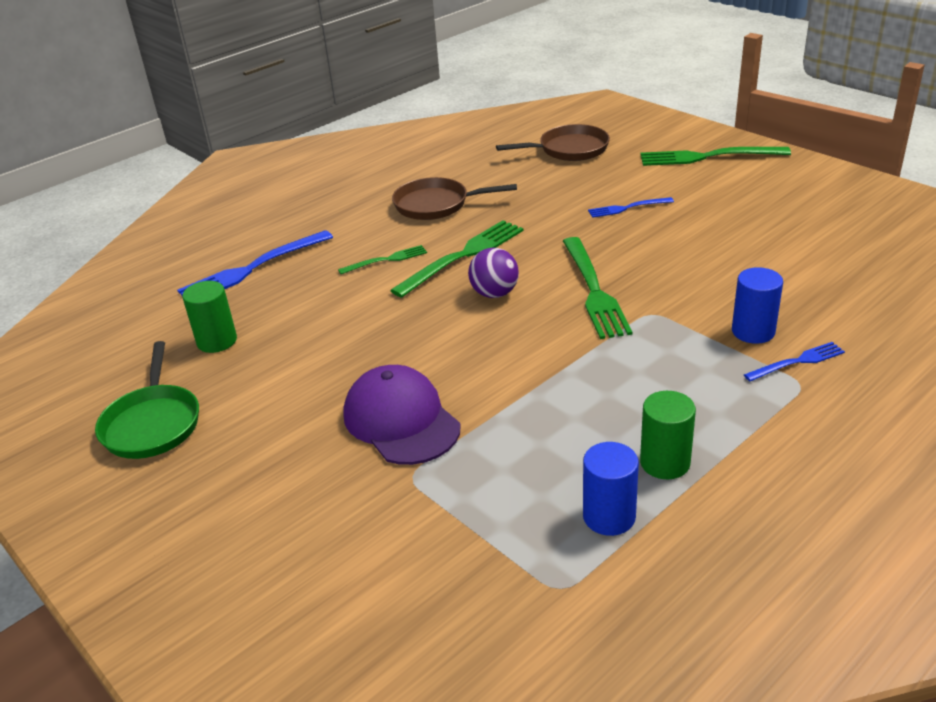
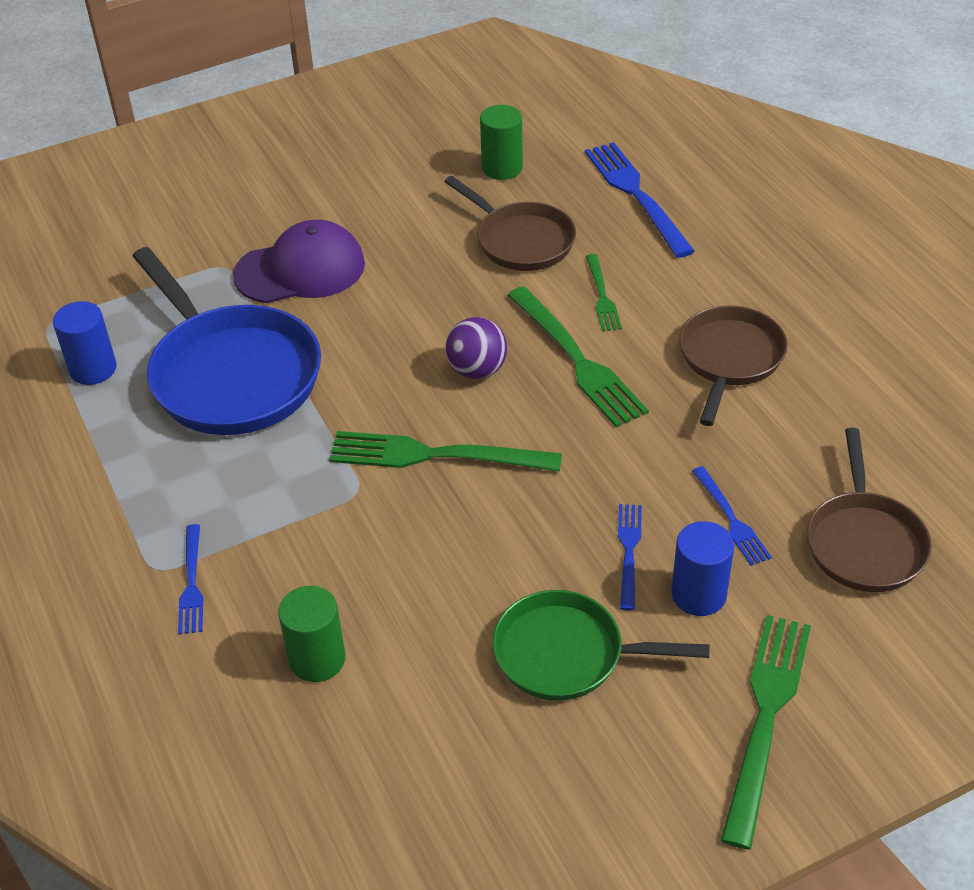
camera: 105 degrees right, 10 degrees up
(153, 423) = (394, 132): green pan -> green pan (567, 654)
(325, 309) = (521, 240): none -> brown pan
(564, 417) = (231, 374): none -> blue pan
(578, 184) = (731, 519): none -> blue fork
(665, 462) = (126, 423): green cylinder -> green cylinder (317, 659)
(753, 331) = (268, 568): blue cylinder -> blue cylinder (698, 594)

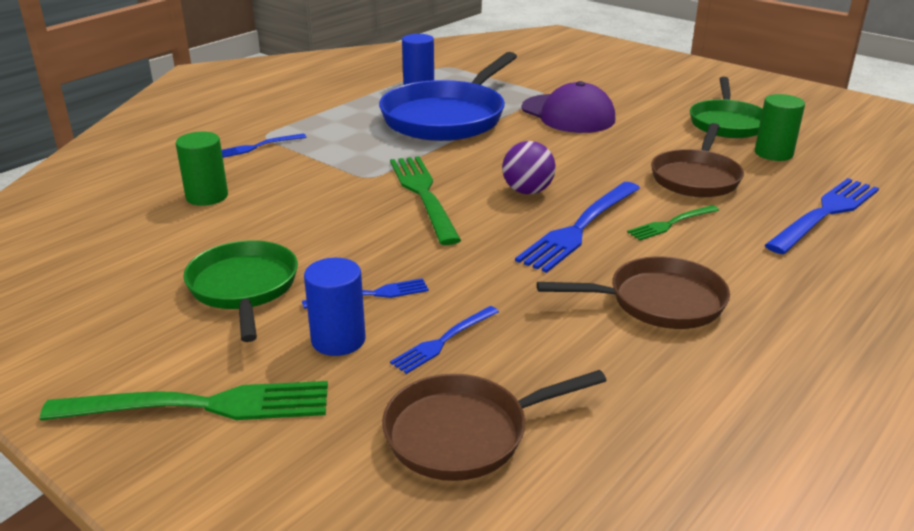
camera: 65 degrees right, 15 degrees down
(411, 164) = (727, 123): none -> green pan
(577, 360) = (579, 228): green fork -> blue fork

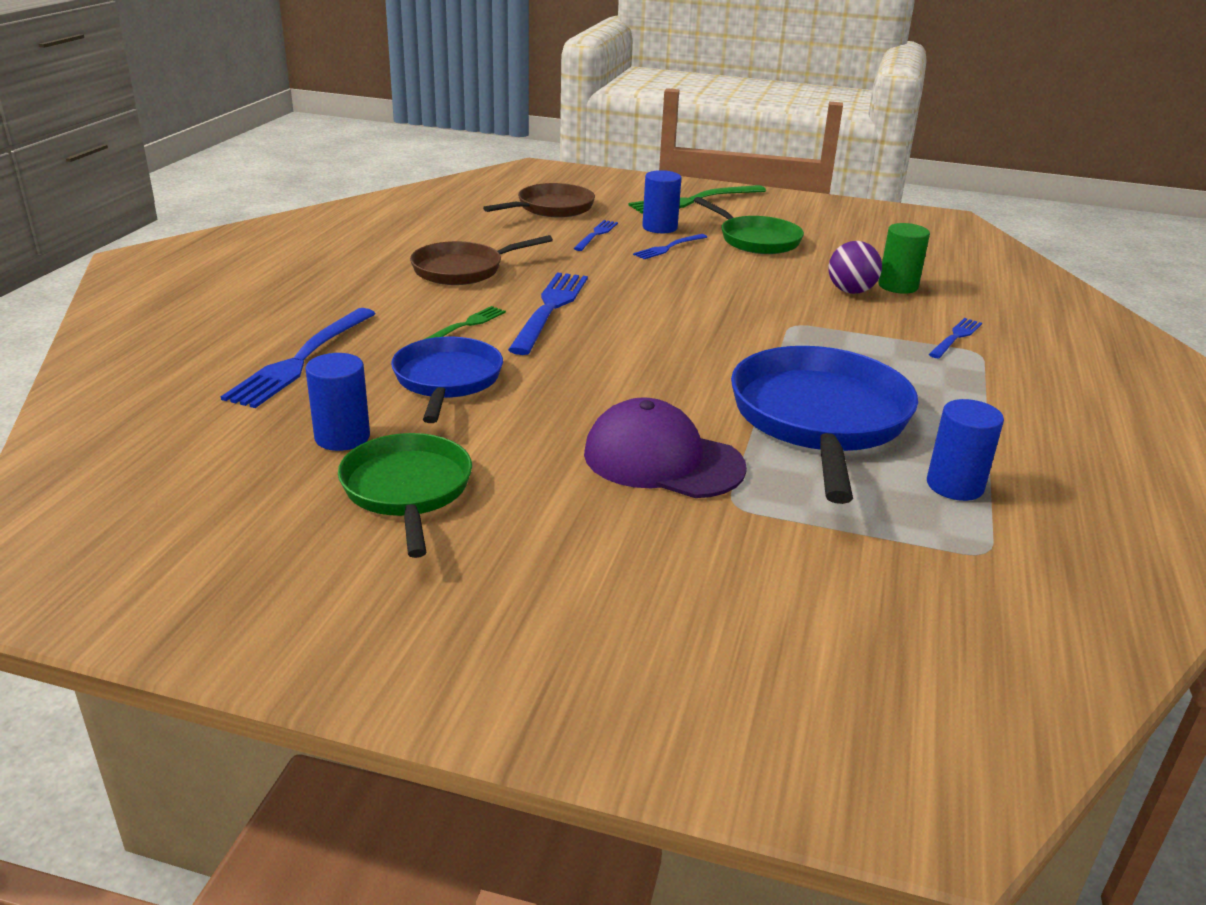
camera: 155 degrees right, 0 degrees up
(423, 195) = (719, 316): green fork -> none
(527, 191) = (624, 335): purple ball -> purple ball (850, 291)
(696, 177) = (447, 381): brown pan -> blue pan
(773, 153) = (342, 437): green cylinder -> blue cylinder

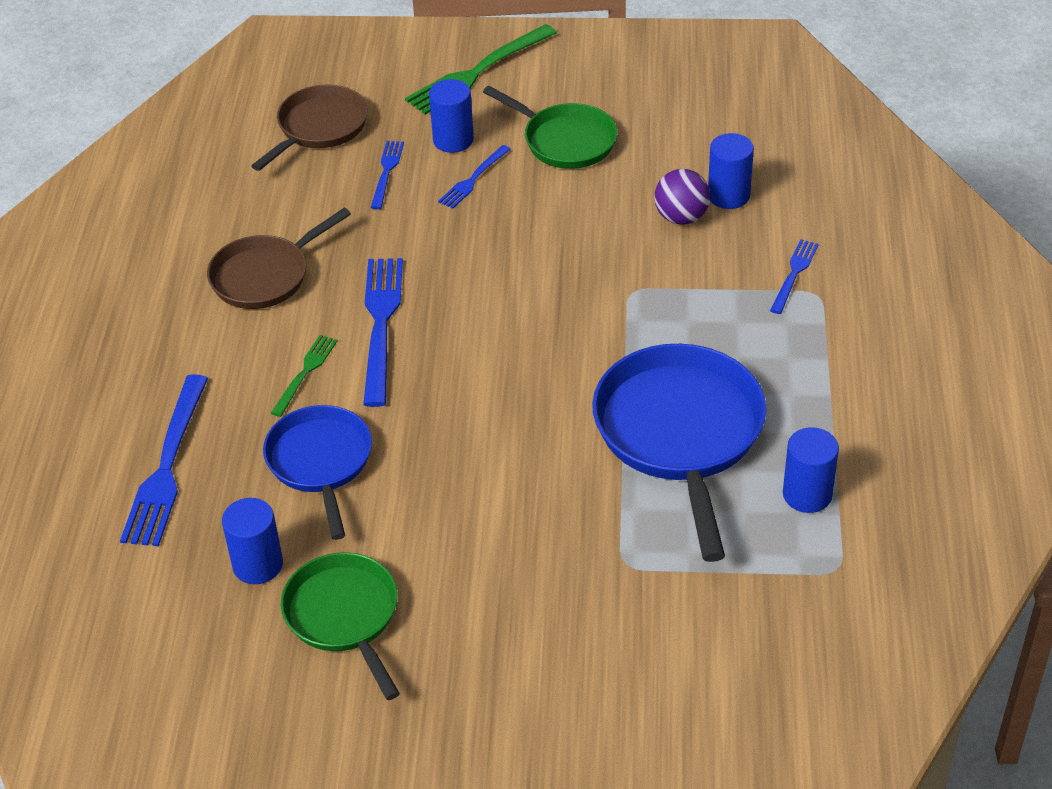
camera: 10 degrees left, 15 degrees up
(662, 460) = (552, 524): purple cap -> none
(898, 286) = (728, 195): green cylinder -> blue cylinder

